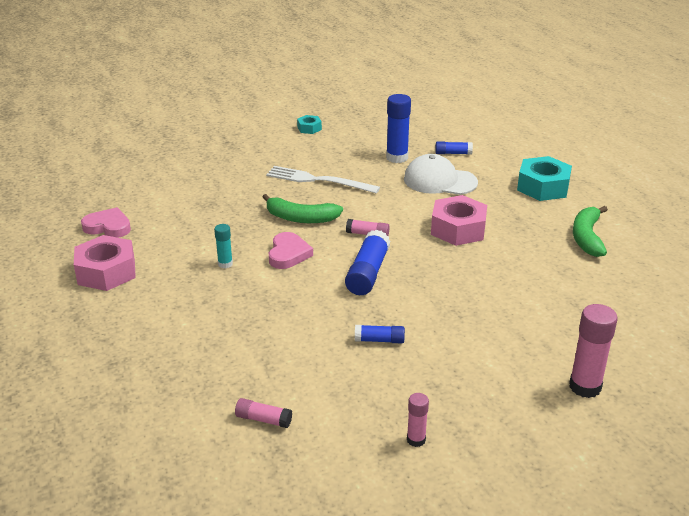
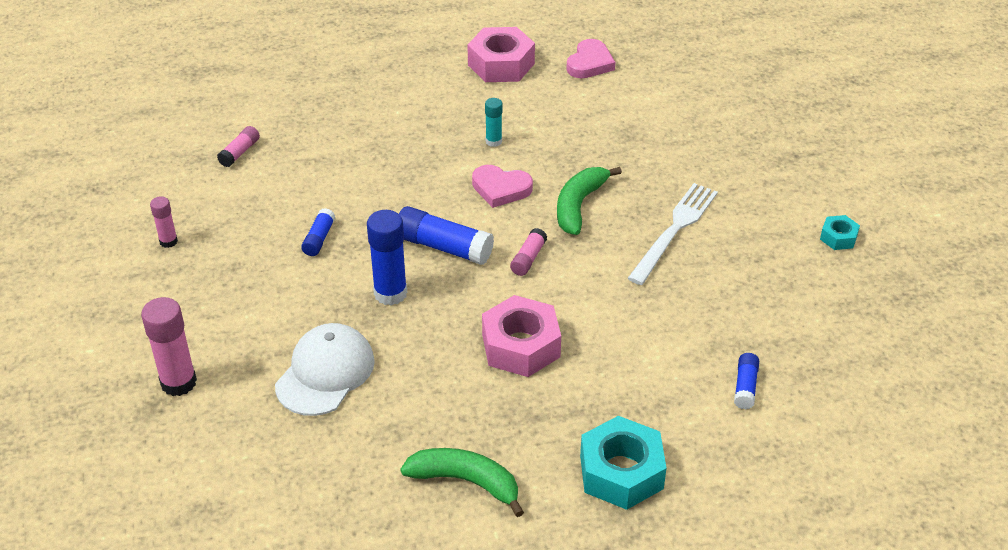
camera: 100 degrees right, 10 degrees up
(397, 158) = (735, 319): blue glue stick -> blue glue stick (390, 293)
(439, 181) = (657, 353): white cap -> white cap (325, 373)

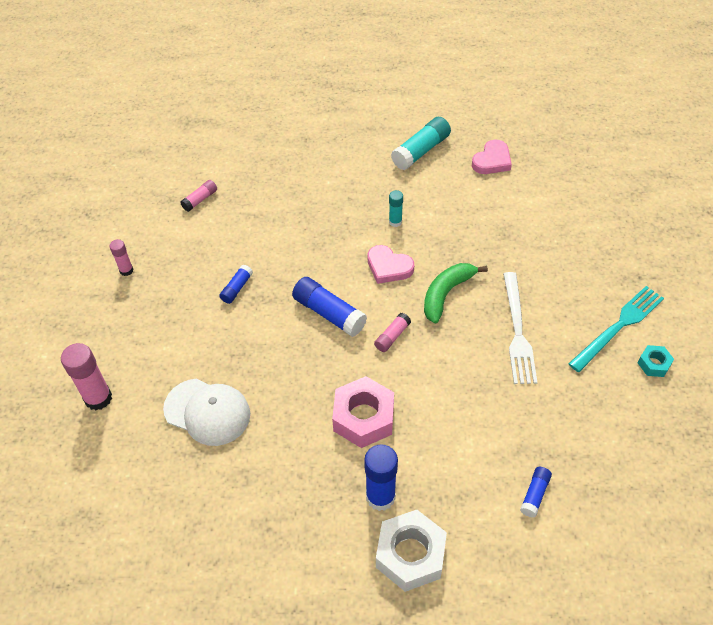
camera: 15 degrees right, 10 degrees up
(325, 373) = (207, 412): white cap -> white cap turned 75 degrees clockwise
(390, 293) = (276, 348): blue glue stick -> blue glue stick (380, 497)
(466, 482) = (285, 536): green banana -> none
(501, 64) = (421, 151): pink nut -> turquoise glue stick
(621, 472) = (410, 555): turquoise nut -> white nut
(674, 230) = (517, 331): white fork -> white fork turned 135 degrees clockwise
(788, 207) = (618, 326): none -> turquoise fork

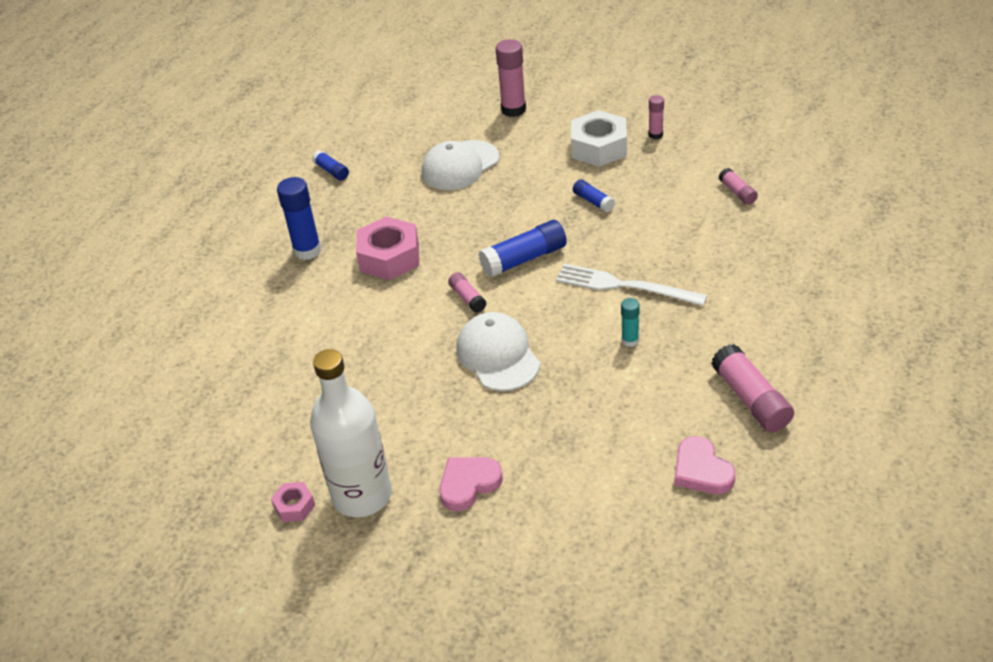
camera: 115 degrees right, 10 degrees down
(388, 267) = (562, 318): pink heart -> pink heart (468, 484)
(410, 555) = (246, 256): white nut -> white nut (599, 147)
(421, 151) = (751, 399): turquoise glue stick -> pink glue stick
(446, 294) = (498, 355): green banana -> white cap
(517, 331) = (412, 399): white fork -> white fork (624, 286)
(534, 494) = (233, 349): blue glue stick -> blue glue stick (332, 171)
(618, 326) = (362, 495): turquoise fork -> white bottle
(654, 364) = (294, 506): turquoise nut -> pink nut

